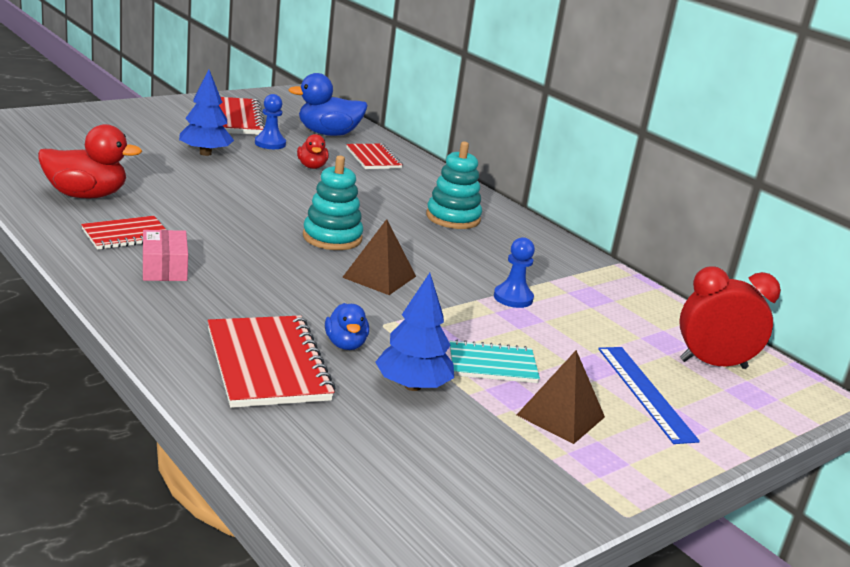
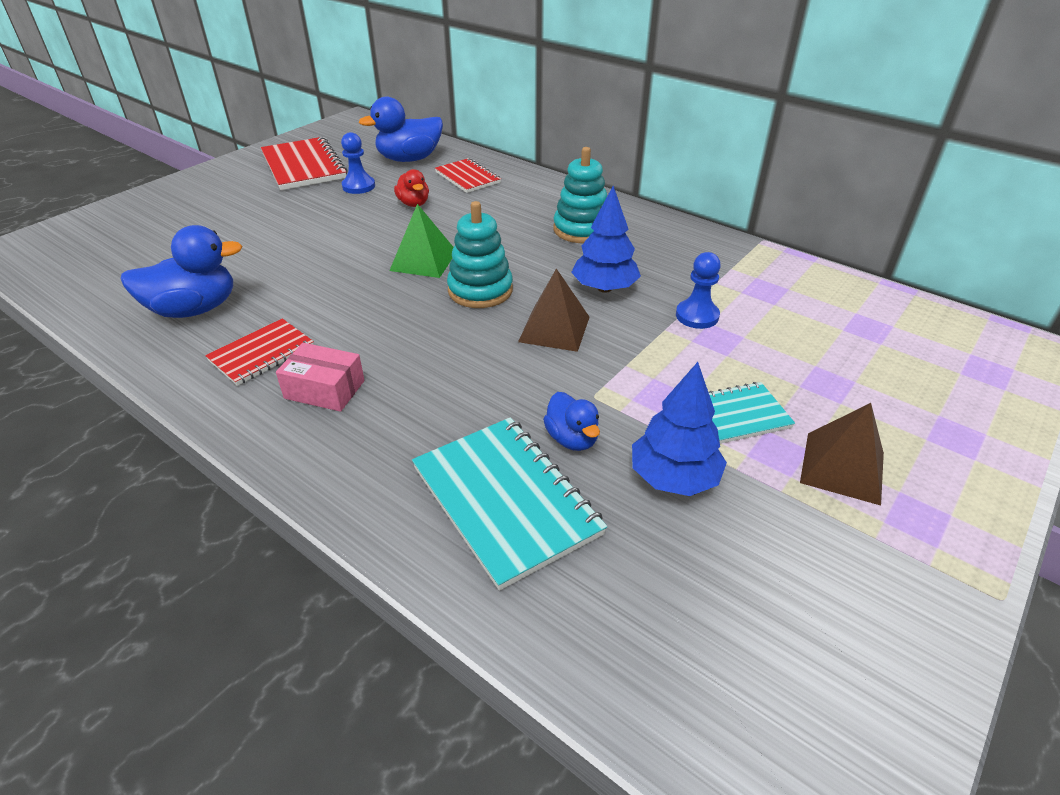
camera: 10 degrees left, 15 degrees up
(86, 195) = (194, 309): red duck -> blue duck
(164, 268) = (324, 389): pink box -> pink box turned 45 degrees counterclockwise
(205, 153) = (299, 216): blue tree -> blue tree (604, 288)
(267, 364) = (505, 501): red notebook -> turquoise notebook
(295, 207) = (423, 261): none -> green pyramid
(645, 393) = (896, 404): blue ruler -> none
(713, 364) = (928, 343): red clock -> none

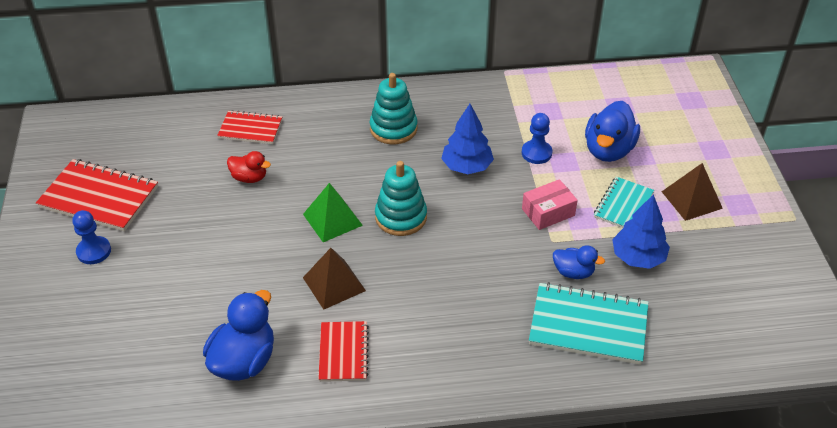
camera: 45 degrees left, 5 degrees up
(324, 389) = (417, 343): pink box -> pink box (548, 212)
(358, 186) = (180, 188): blue pawn -> blue pawn (94, 251)
(409, 159) = (176, 138): blue duck -> blue duck (608, 150)
(554, 329) = (478, 214): brown pyramid -> brown pyramid (334, 284)

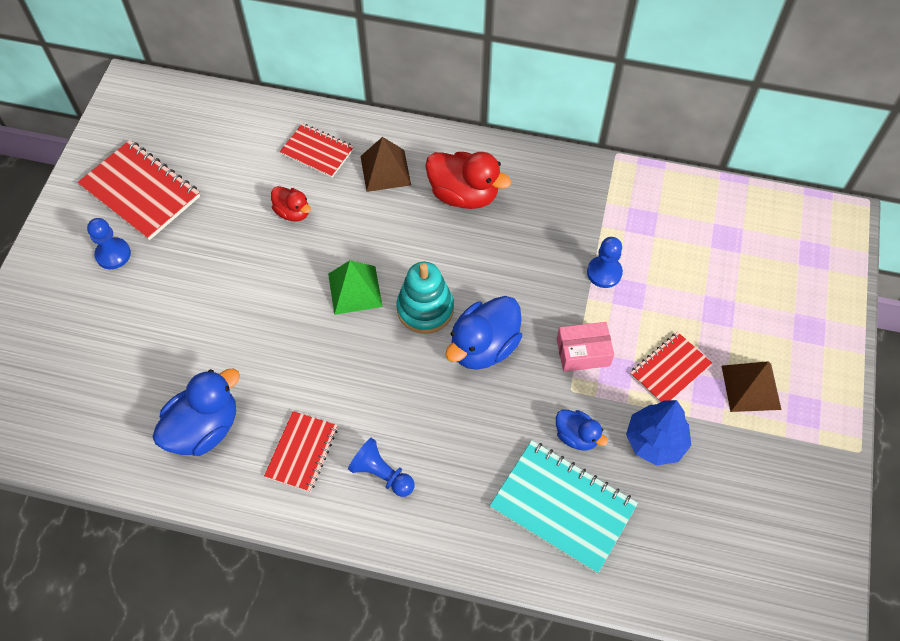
camera: 20 degrees right, 15 degrees up
(334, 284) = (325, 368): brown pyramid -> brown pyramid (385, 170)
(393, 128) = (464, 195): turquoise stacking toy -> red duck
(423, 348) = (382, 474): none -> blue pawn
(467, 166) = (521, 267): blue tree -> none
(608, 150) = (686, 293): blue duck -> blue duck (484, 347)
(623, 205) = (670, 370): turquoise notebook -> red notebook

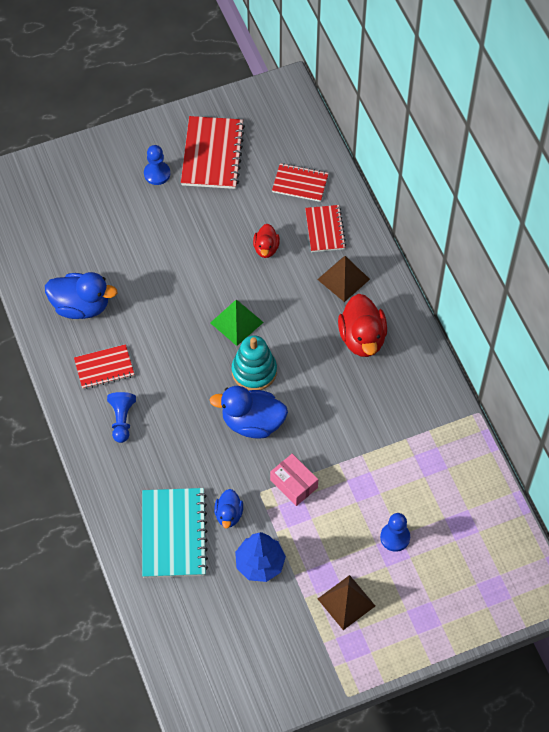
camera: 55 degrees right, 0 degrees up
(604, 273) = (367, 462): blue pawn -> blue pawn (395, 537)
(670, 370) = (321, 544): red notebook -> red notebook (300, 184)

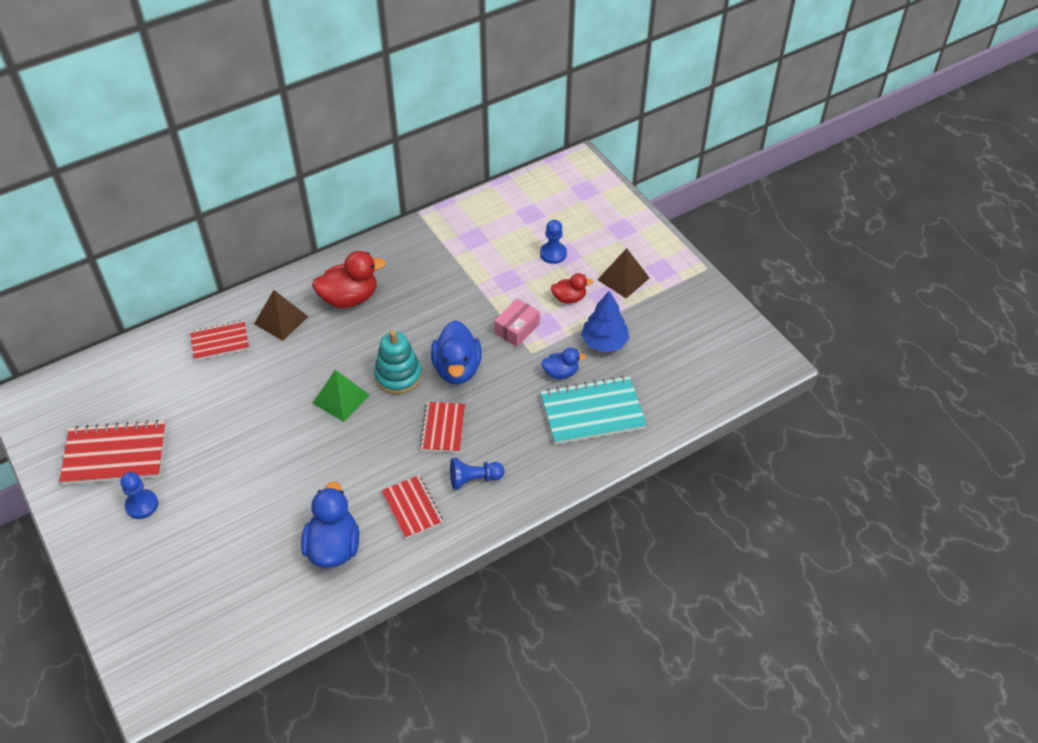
camera: 100 degrees left, 10 degrees down
(266, 248) = (245, 387): red duck -> red duck (569, 298)
(300, 184) = (159, 370): red notebook -> red notebook (443, 428)

